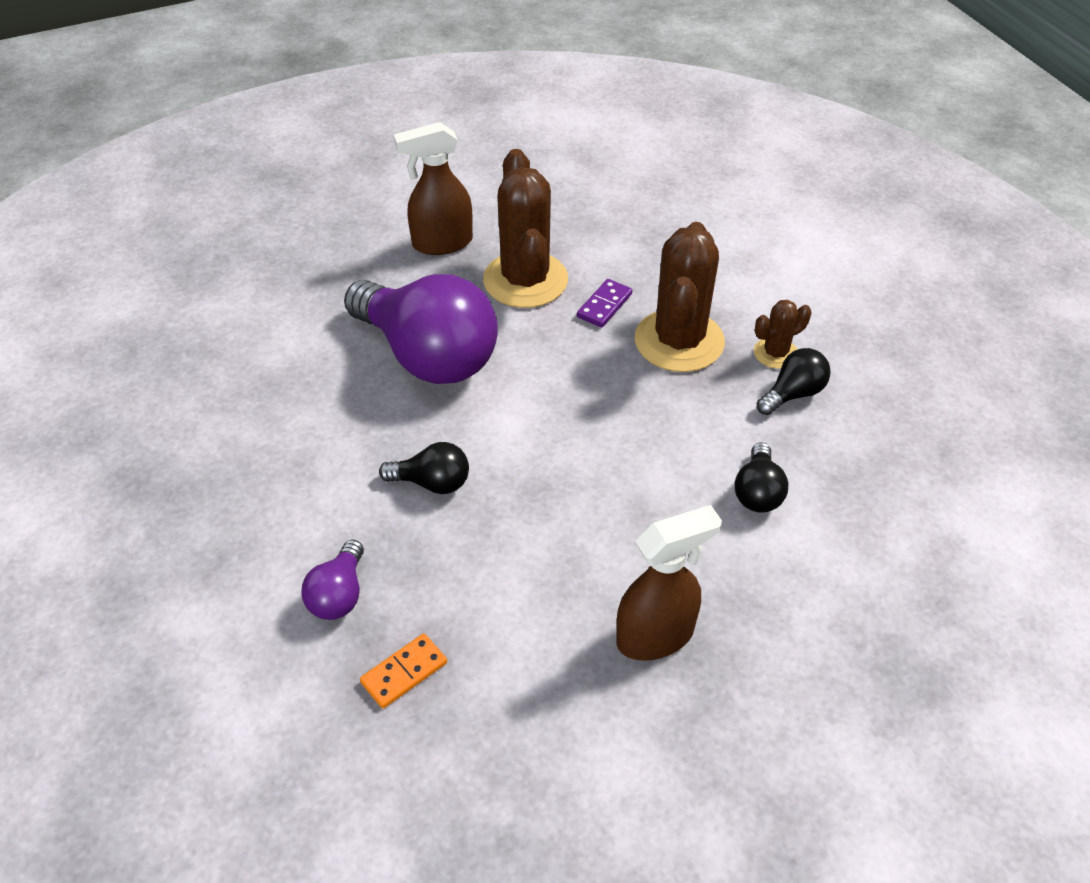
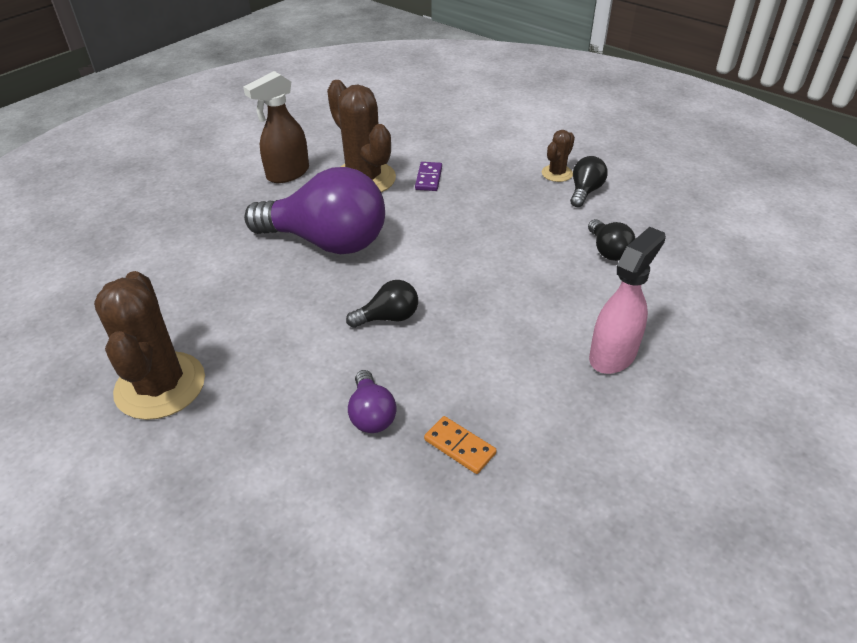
camera: 25 degrees left, 5 degrees down
(404, 672) = (459, 447): orange domino -> orange domino turned 75 degrees counterclockwise
(656, 635) = (613, 355): brown spray bottle -> pink spray bottle
(679, 341) = (492, 184): brown cactus -> brown cactus (160, 385)

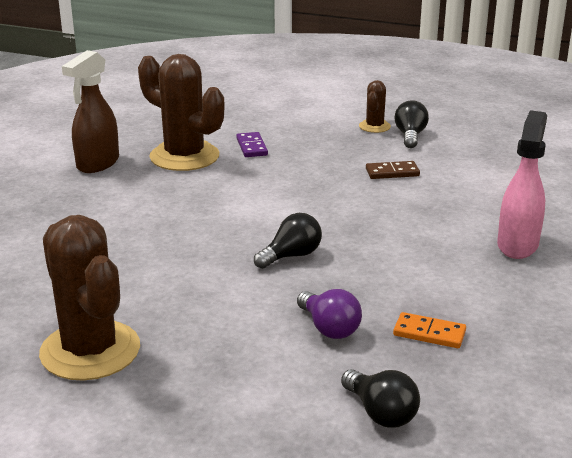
camera: 20 degrees left, 15 degrees down
(327, 242) = (183, 210): purple light bulb -> none
(541, 234) = (392, 172): none -> brown domino
(608, 250) = (461, 174): black light bulb -> black light bulb (380, 413)

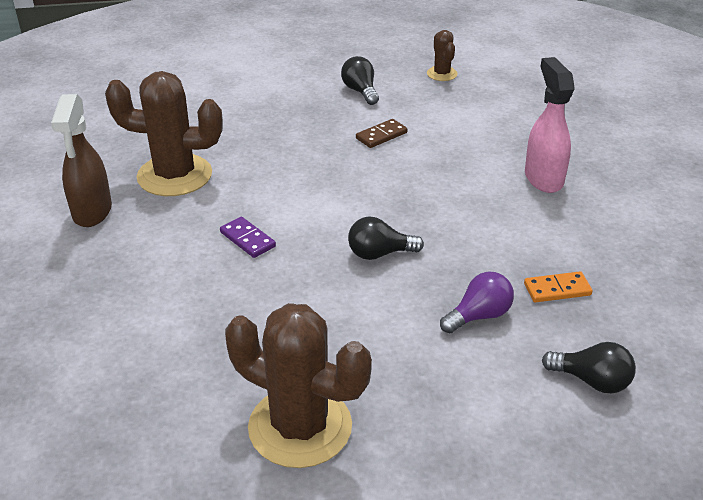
camera: 30 degrees left, 10 degrees up
(252, 147) = (230, 145): purple domino -> purple domino (247, 239)
(291, 256) = (379, 254): black light bulb -> black light bulb turned 120 degrees counterclockwise
(329, 328) = (479, 316): purple light bulb -> purple light bulb turned 60 degrees counterclockwise
(374, 126) = (320, 89): brown cactus -> brown cactus (442, 74)

